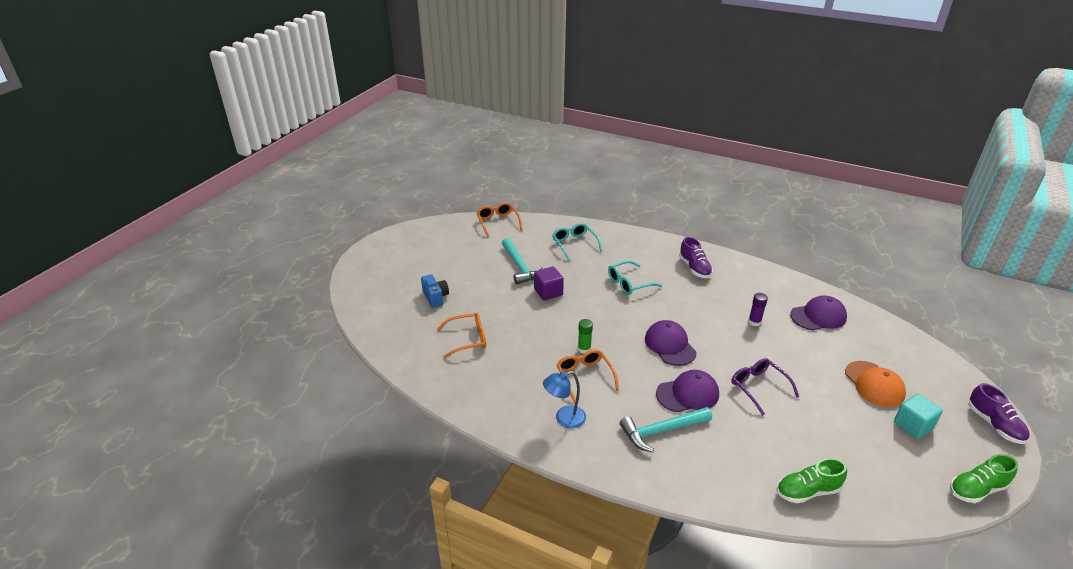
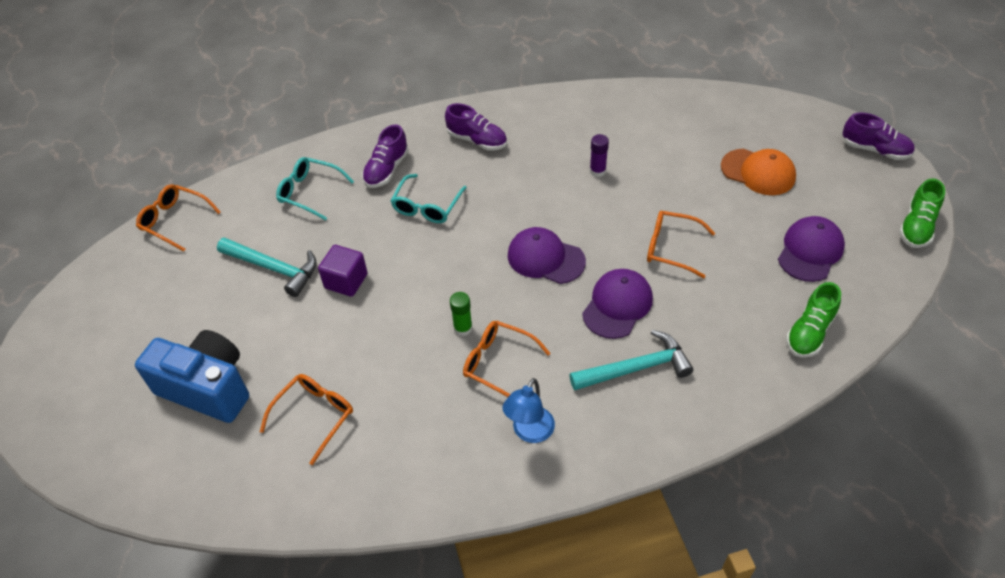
camera: 40 degrees left, 15 degrees up
(435, 297) = (207, 388): blue camera -> blue camera, size x1.88
(626, 255) = (386, 170): none -> purple shoe
(662, 431) = (635, 368): turquoise hammer -> turquoise hammer turned 135 degrees counterclockwise
(758, 387) = (671, 248): purple glasses -> orange glasses
(818, 316) = (647, 124): purple cap -> purple cap (810, 251)
(913, 425) = (823, 196): turquoise cube -> none

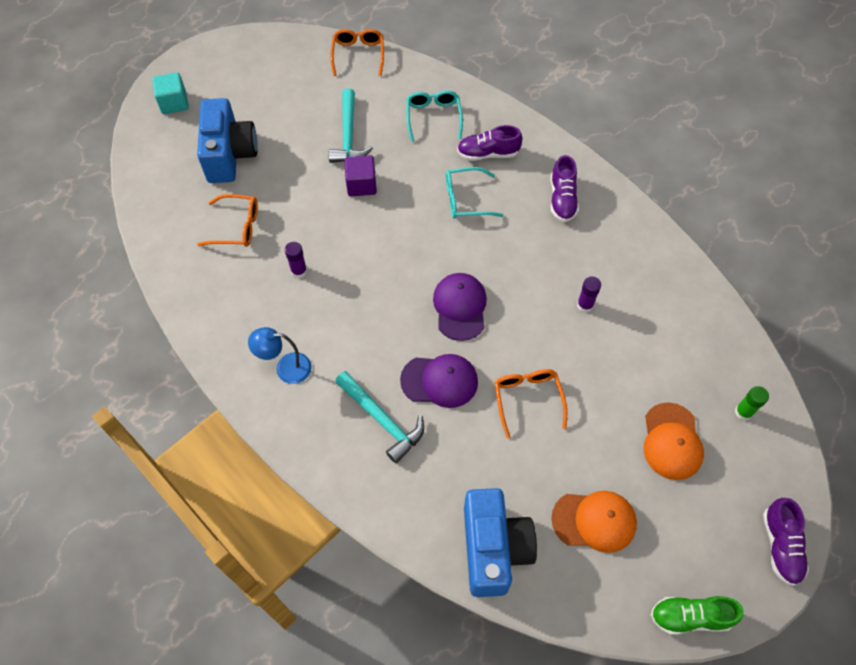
camera: 60 degrees right, 10 degrees up
(78, 421) = (174, 103): none -> turquoise cube
(415, 376) = (299, 271): none -> purple glue stick
(463, 328) = (358, 281): green glue stick -> green glue stick (743, 412)
(498, 363) = (337, 320): orange glasses -> none
(809, 332) = (493, 548): green shoe -> blue camera
(810, 251) = (594, 521): purple cap -> orange cap

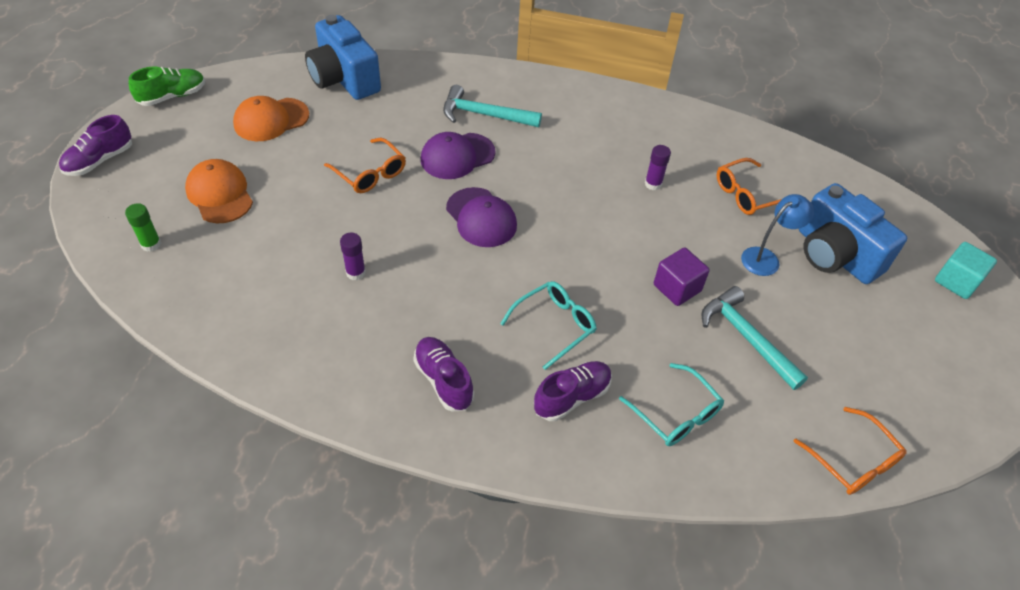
camera: 145 degrees right, 10 degrees down
(286, 368) = (590, 115): blue lamp -> blue lamp (766, 258)
(780, 546) = (100, 160): purple shoe -> purple shoe turned 105 degrees counterclockwise

